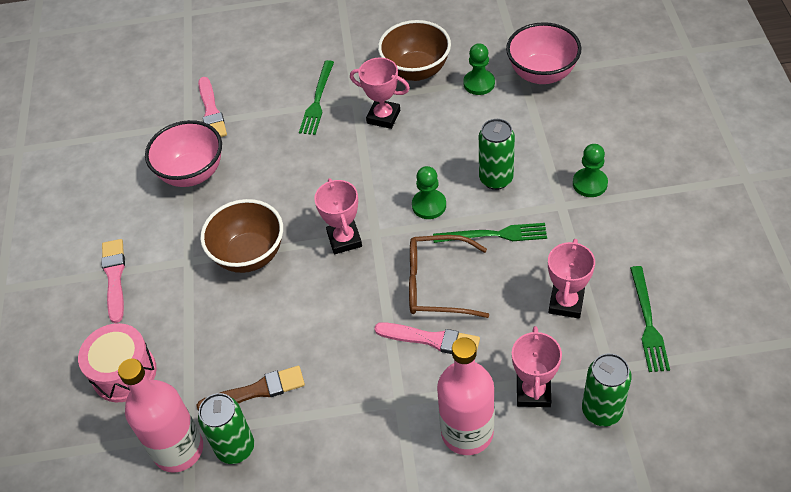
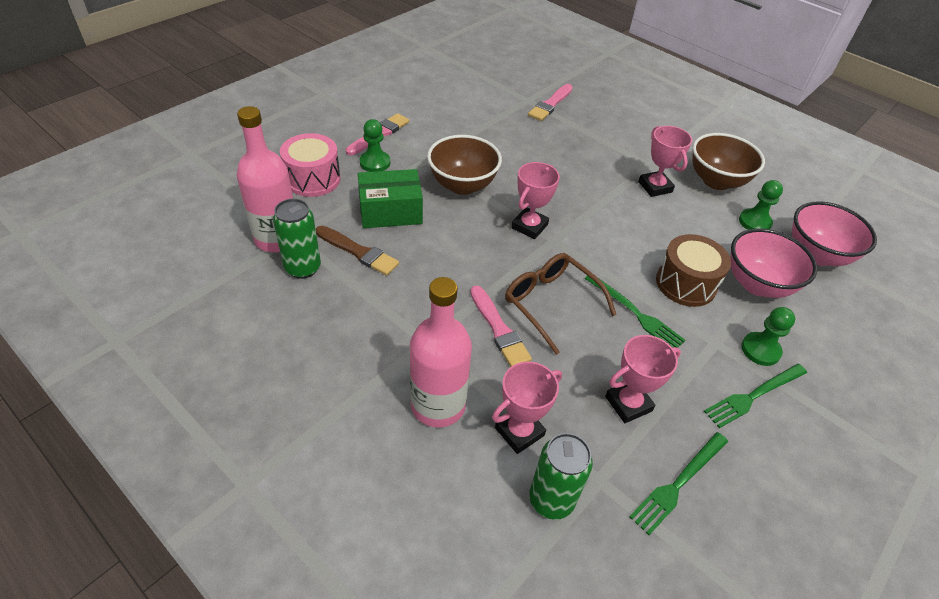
camera: 40 degrees right, 5 degrees down
(192, 173) = (494, 123): pink bowl -> pink bowl (757, 284)
(229, 334) = (390, 211): none -> green box
(317, 100) = (623, 146): green fork -> green fork (753, 396)
(429, 205) = (613, 257): green pawn -> green pawn (375, 163)
(496, 179) = (686, 283): green can -> brown drum

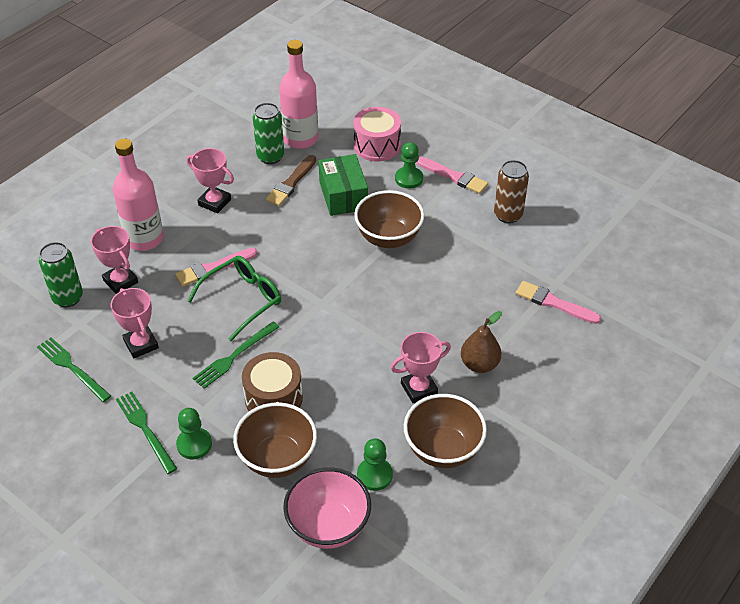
camera: 90 degrees right, 0 degrees up
(441, 111) = (508, 215): none -> brown can
(529, 226) = (338, 286): pink trophy -> pink trophy (214, 202)
(551, 303) = (243, 300): brown glasses -> green glasses
(622, 150) = (479, 364): none -> brown pear
(757, 284) = (277, 458): pink bowl -> brown bowl

